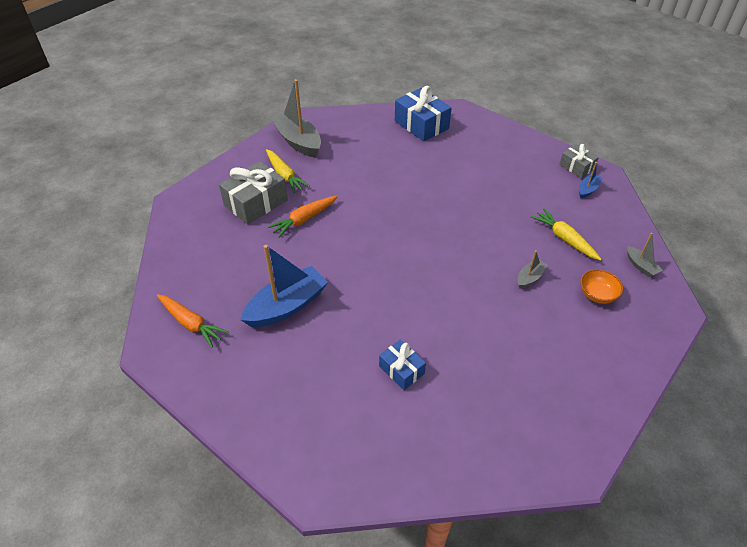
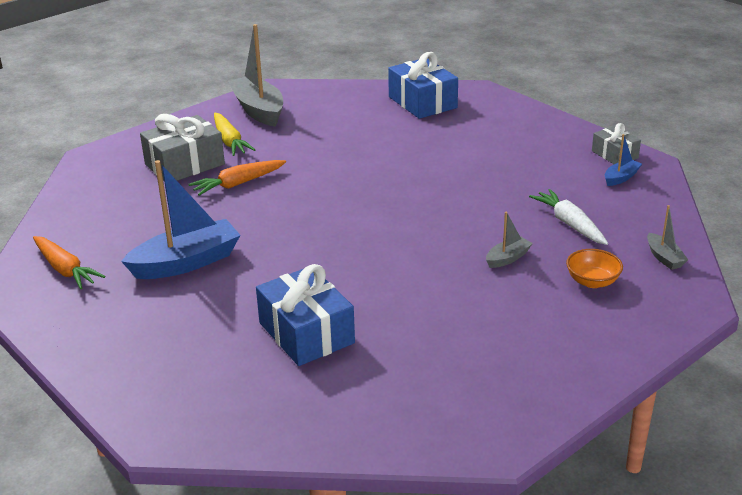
camera: 10 degrees right, 15 degrees down
(401, 370) = (306, 333): blue gift -> blue gift, size x1.73
(564, 239) = (570, 224): yellow carrot -> white carrot

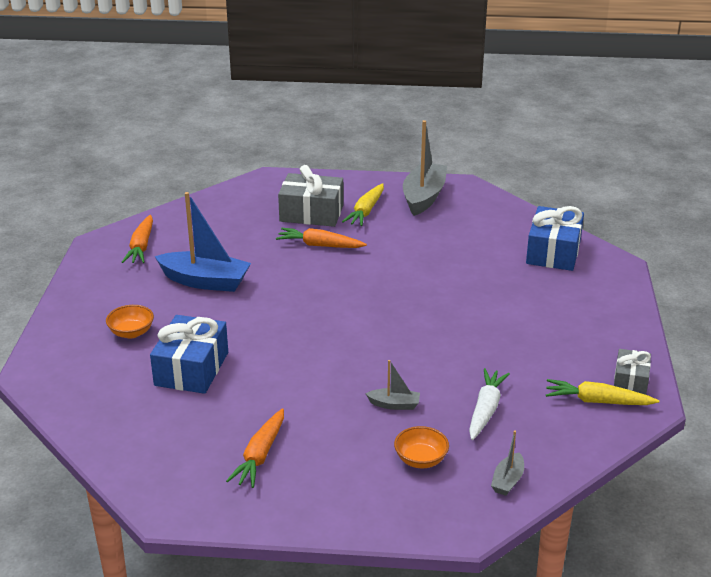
camera: 45 degrees right, 0 degrees up
(194, 340) = (131, 332): none -> orange bowl
(484, 355) = (260, 455): none -> orange carrot
(621, 178) = (598, 401): blue boat -> yellow carrot

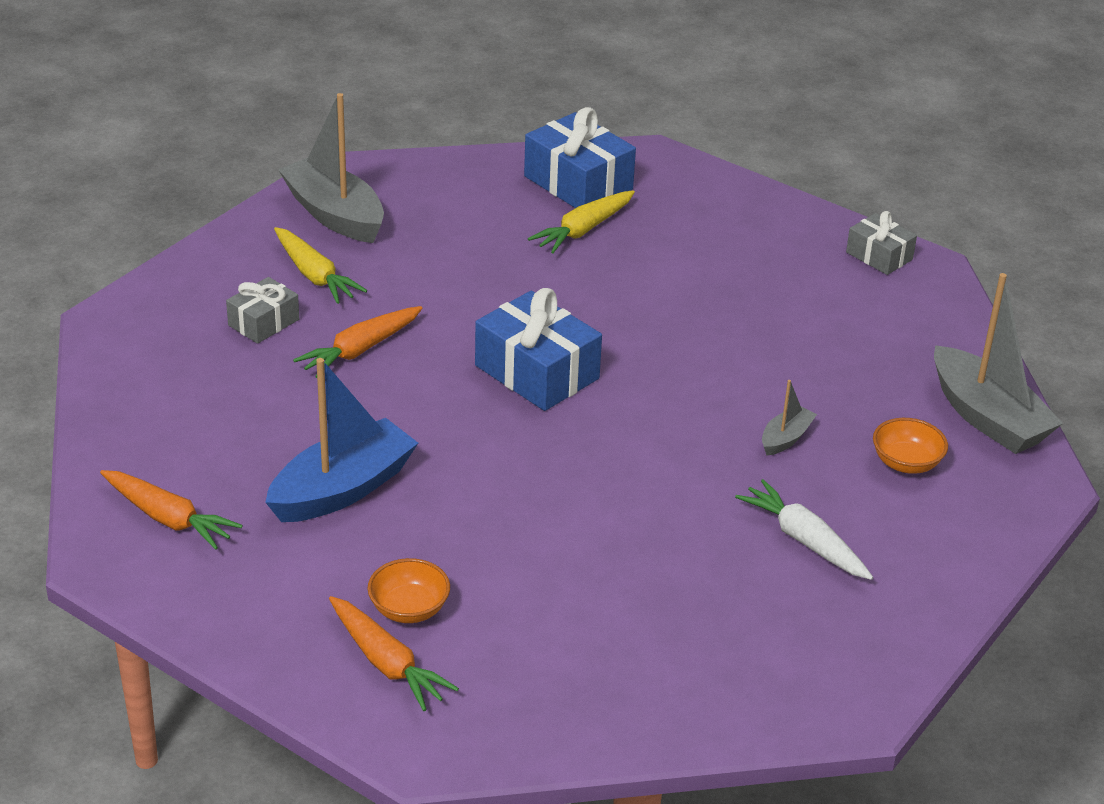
camera: 60 degrees left, 5 degrees up
(191, 369) = (557, 581): blue gift -> blue gift (536, 372)
(260, 455) = (801, 587): orange carrot -> orange carrot (386, 662)
(311, 213) = (264, 322): grey gift -> grey gift, size x0.58
(485, 410) = (851, 376): white carrot -> white carrot (804, 540)
(507, 481) = (987, 418): grey boat -> grey boat, size x2.10
(598, 401) = (898, 294): yellow carrot -> yellow carrot (584, 230)

